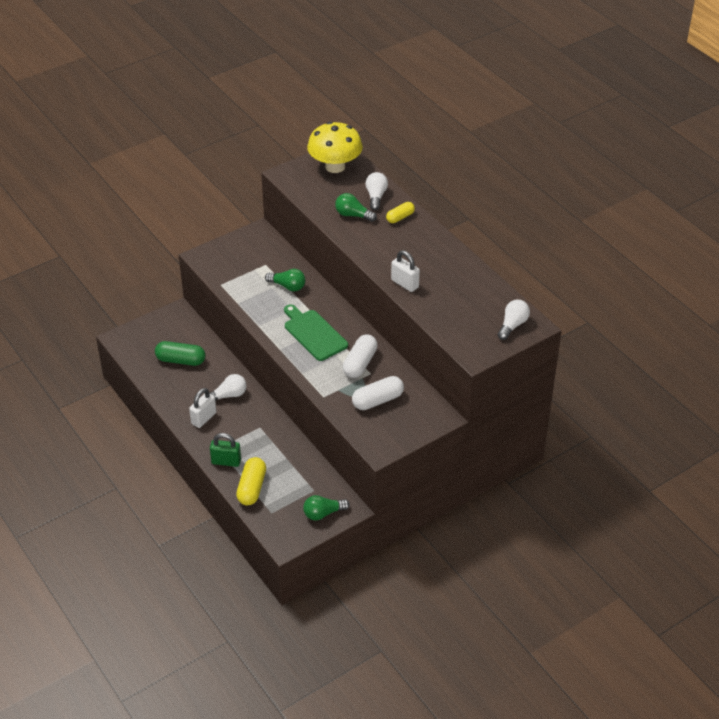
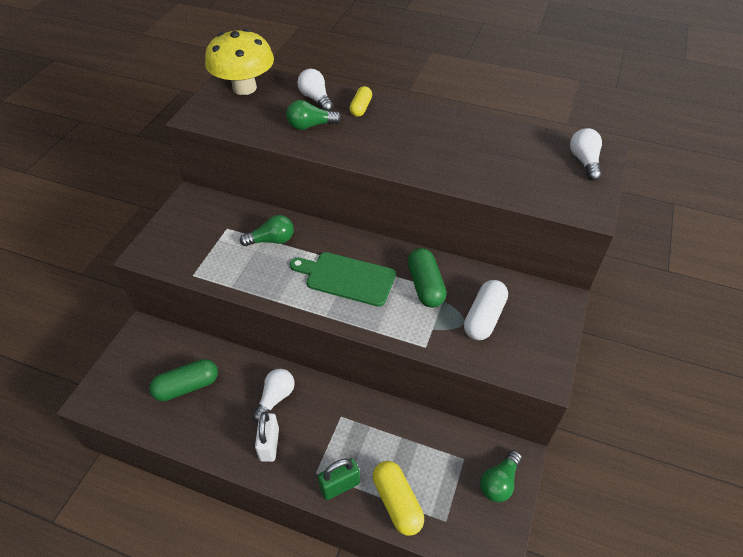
camera: 35 degrees left, 5 degrees up
(360, 363) = (425, 285): white capsule -> green capsule
(405, 284) = (437, 170): white padlock -> none

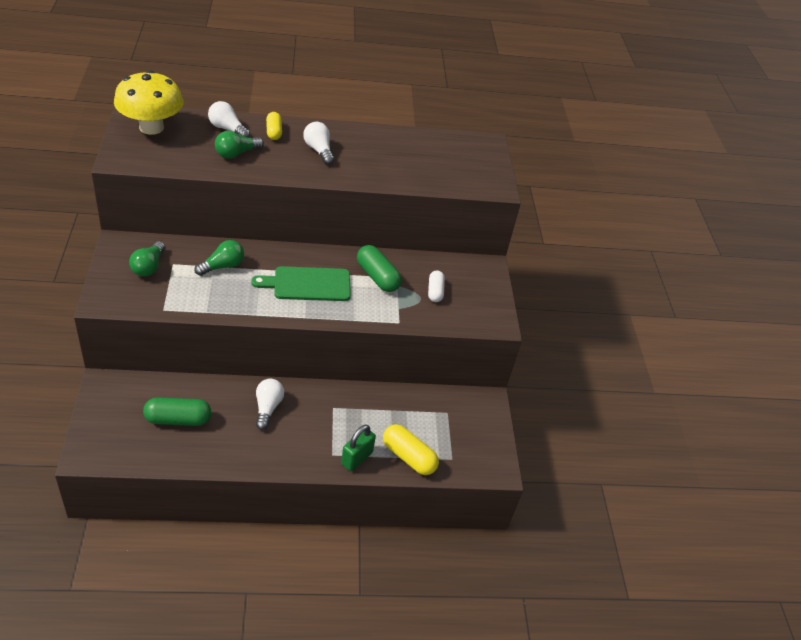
camera: 30 degrees left, 5 degrees down
(187, 386) = (178, 419): green capsule -> green capsule turned 45 degrees clockwise
(269, 444) = (281, 445): white padlock -> none
(484, 318) = (435, 291): white capsule -> white capsule, size x0.64
(499, 482) = (481, 421): green light bulb -> green light bulb (149, 267)
(584, 161) = (478, 151): white light bulb -> white light bulb (319, 150)

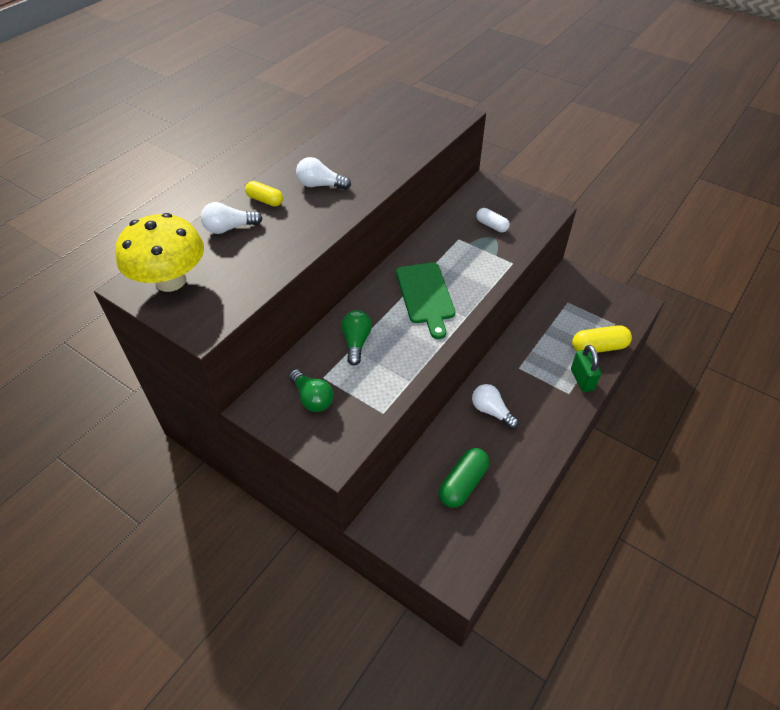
camera: 45 degrees left, 5 degrees up
(236, 153) = (275, 238): green light bulb -> none
(308, 284) = (425, 296): green cutting board -> green cutting board turned 45 degrees counterclockwise
(377, 277) = (449, 249): green capsule -> none

